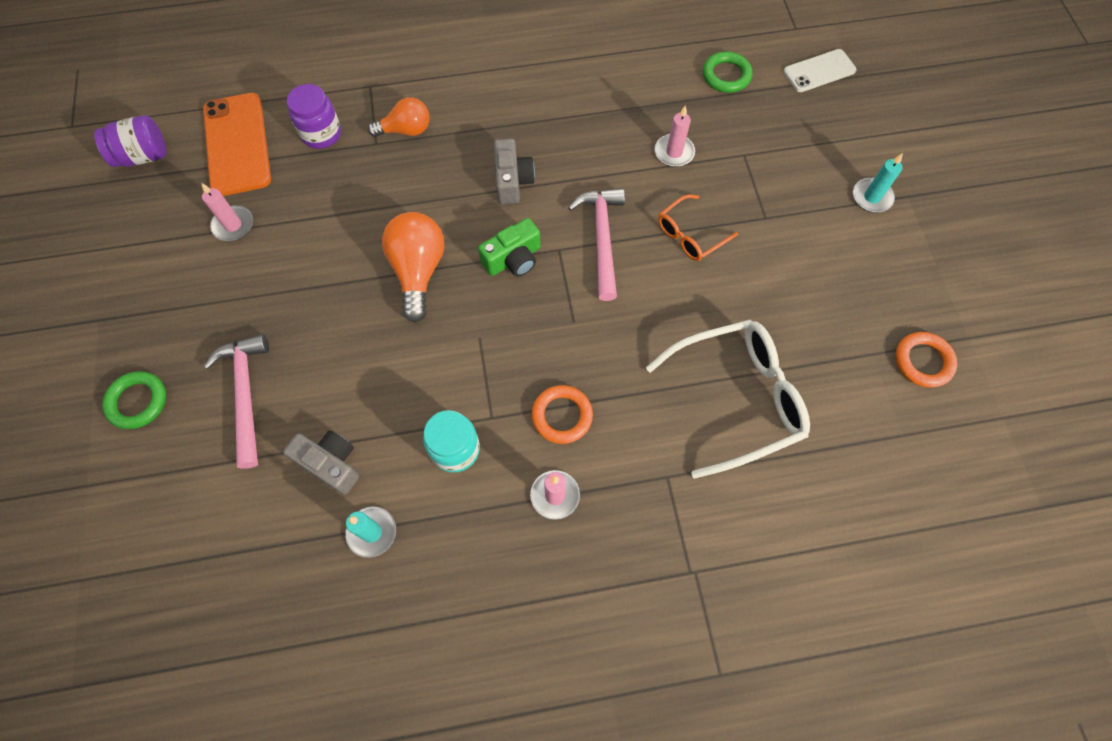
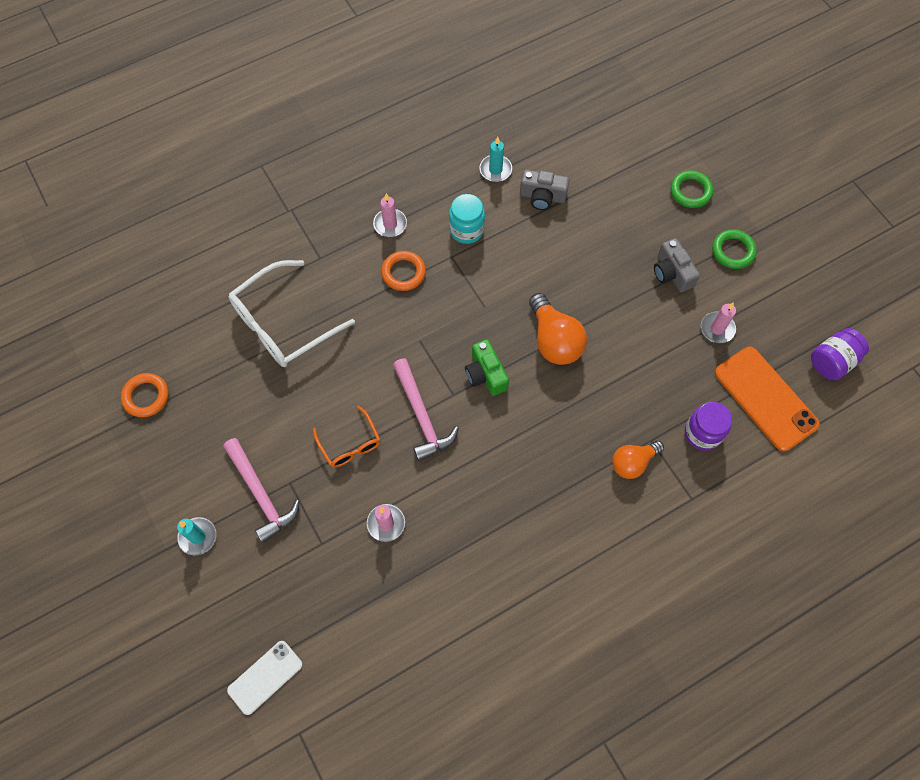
camera: 160 degrees right, 0 degrees up
(246, 393) = (624, 218): pink hammer -> pink hammer (261, 495)
(512, 181) = (517, 444): grey camera -> grey camera (672, 273)
(513, 259) = (485, 374): green camera -> green camera turned 60 degrees counterclockwise
(690, 235) = (350, 444): orange glasses -> orange glasses turned 120 degrees clockwise
(726, 75) = (359, 636): green ring -> green ring (733, 251)

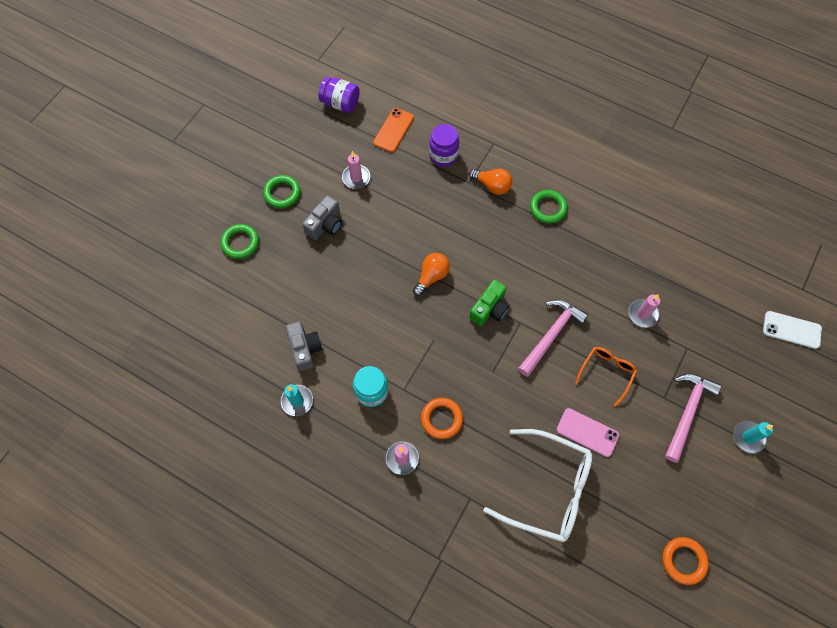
camera: 120 degrees left, 0 degrees up
(307, 388) = (587, 432): none -> pink phone
(554, 340) = (432, 276): orange light bulb -> orange light bulb, size x0.65
(570, 506) = (548, 208): none -> green ring
(765, 398) = (393, 130): orange phone -> orange phone, size x0.61

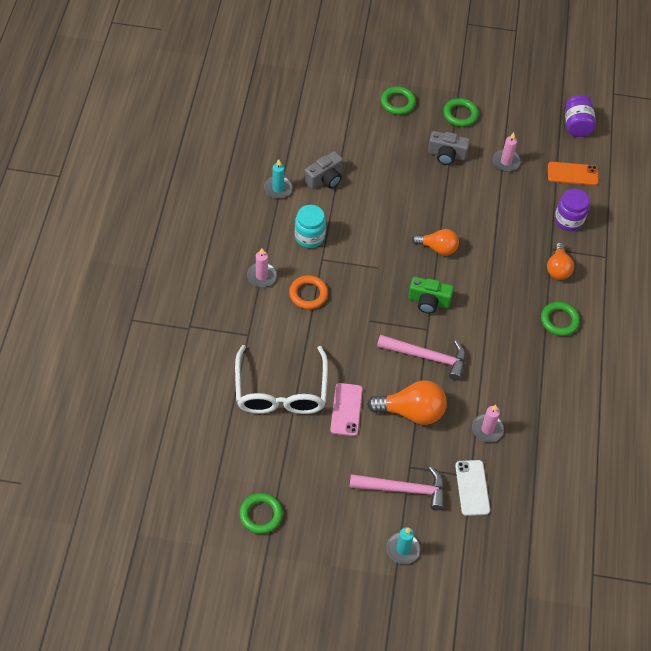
camera: 65 degrees right, 10 degrees down
(606, 373) = (411, 412): orange glasses -> orange light bulb
(683, 561) = (261, 515): orange ring -> green ring
(791, 330) = (539, 570): white phone -> white phone (472, 488)

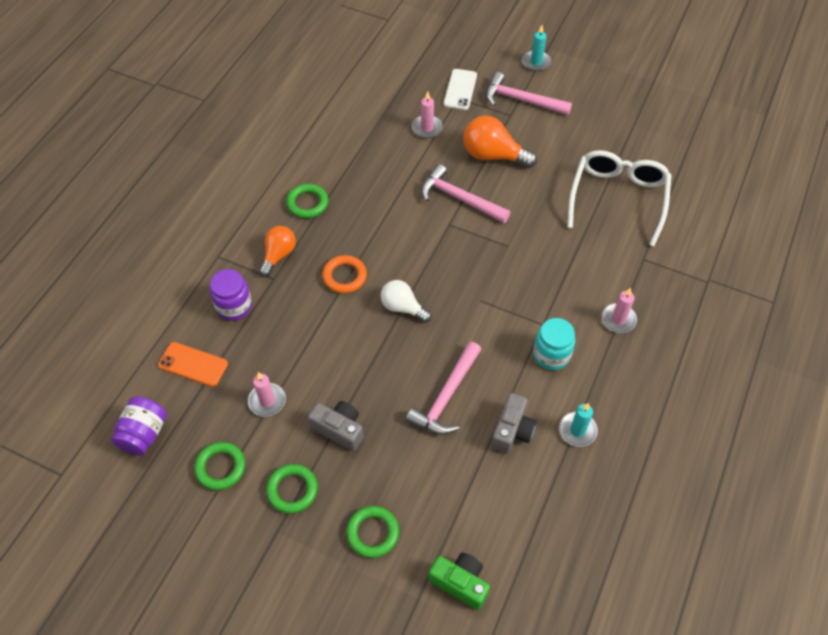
camera: 160 degrees left, 0 degrees up
(261, 515) = (654, 107): green ring -> green ring (220, 467)
(308, 294) = (568, 287): orange ring -> orange ring (344, 276)
(325, 179) = (512, 430): grey camera -> grey camera turned 135 degrees clockwise
(346, 409) = (556, 170): pink phone -> none
(380, 190) = (446, 397): none -> pink hammer
(428, 301) = (437, 251): green camera -> green camera (460, 582)
(438, 248) = (403, 307): orange light bulb -> white light bulb

